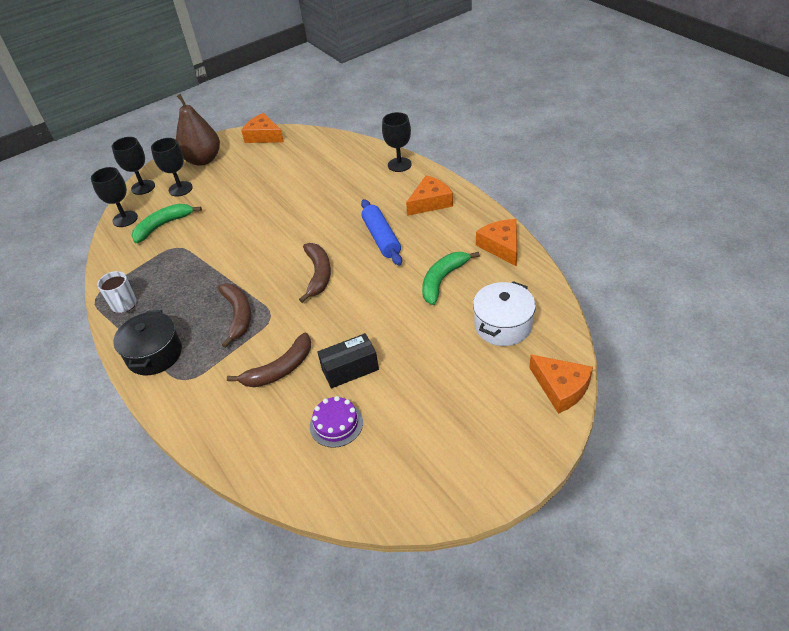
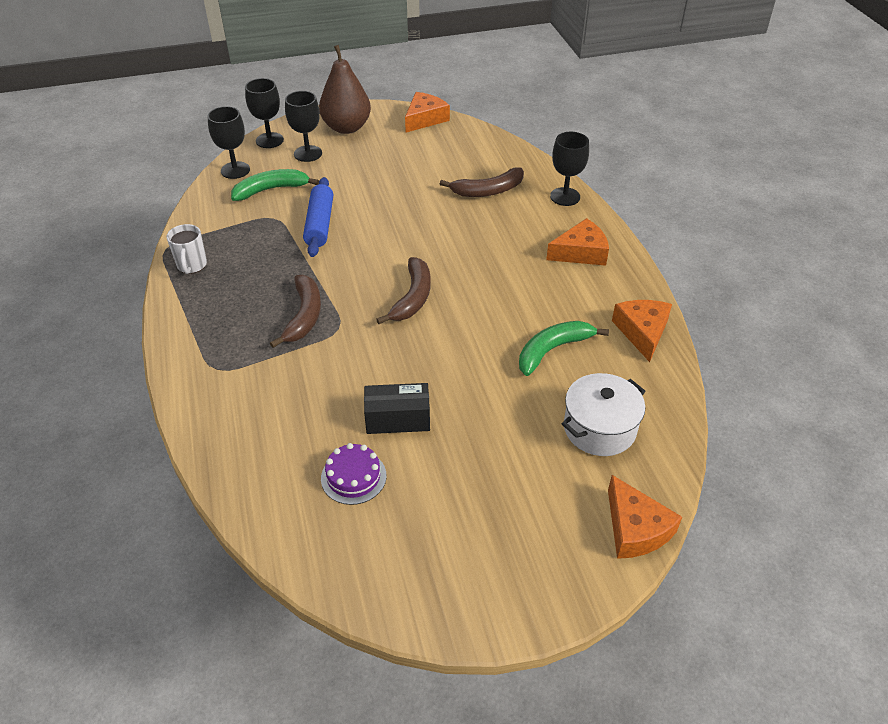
camera: 15 degrees right, 0 degrees up
(154, 354) = (198, 330): black pot -> none
(263, 136) = (425, 119): orange cheese -> orange cheese turned 75 degrees clockwise
(279, 369) = (320, 392): brown banana -> brown banana (488, 191)
(381, 238) = (504, 277): blue rolling pin -> blue rolling pin (320, 224)

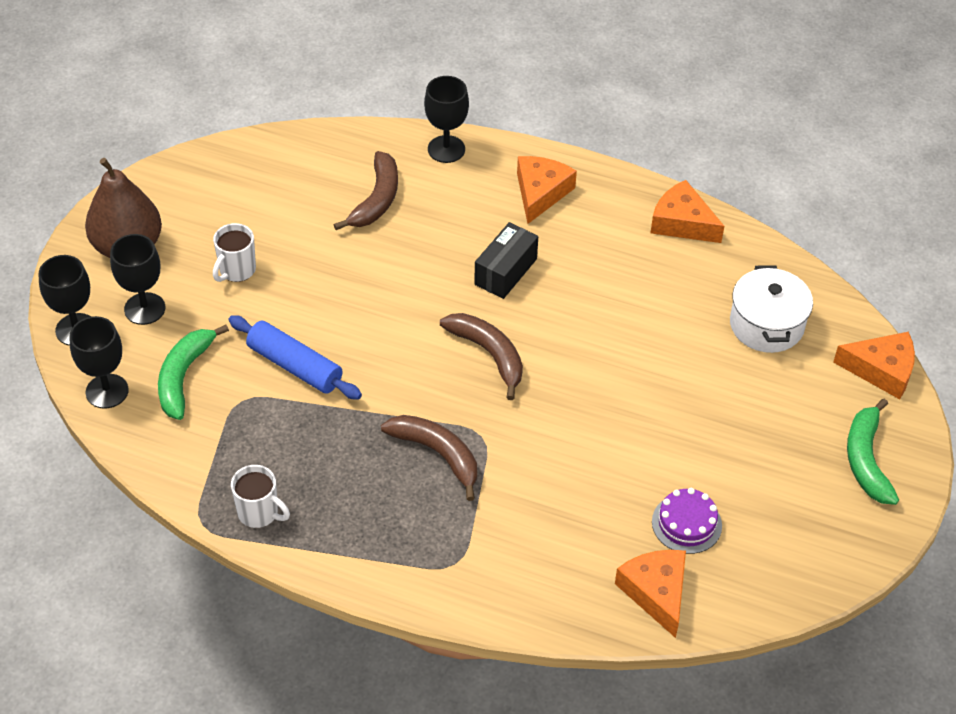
camera: 55 degrees left, 5 degrees up
(371, 169) = (236, 270): none -> white mug
(397, 419) = (643, 455): black box -> black box (505, 272)
(425, 119) = (187, 171): orange cheese -> orange cheese (656, 592)
(553, 350) = (651, 296): green banana -> green banana (866, 460)

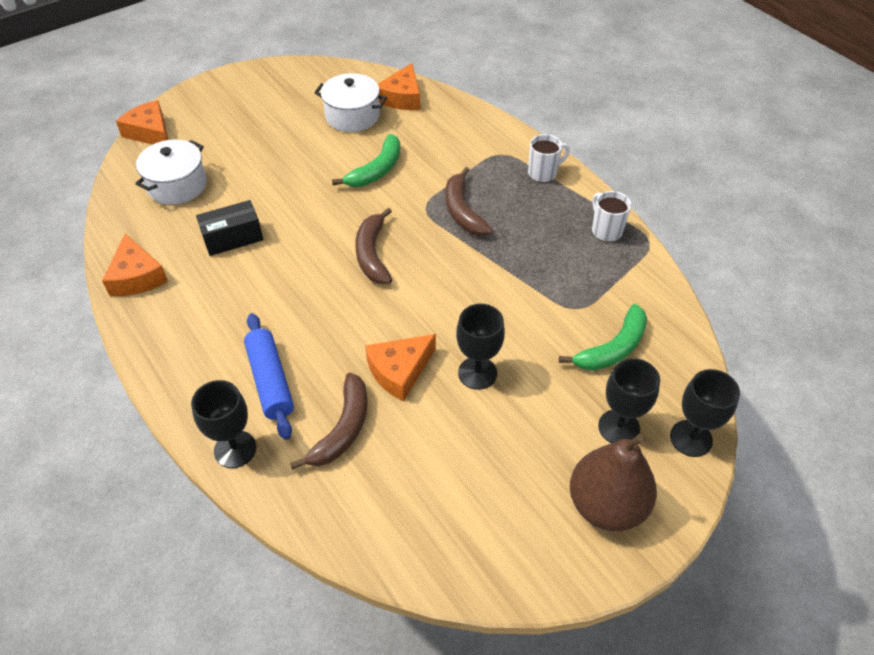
camera: 145 degrees left, 0 degrees up
(107, 391) = (683, 367): black goblet -> black goblet (477, 373)
(236, 270) = (516, 423): white mug -> white mug (543, 173)
(295, 366) = (519, 314): blue rolling pin -> blue rolling pin (270, 381)
(376, 199) = (343, 429): brown banana -> brown banana turned 150 degrees clockwise
(505, 272) = (301, 306): black box -> black box (233, 238)
(540, 193) = (205, 358): orange cheese -> orange cheese (399, 371)
(686, 523) = (352, 116): purple cake -> white pot
(866, 460) = (222, 100): green banana -> green banana (376, 170)

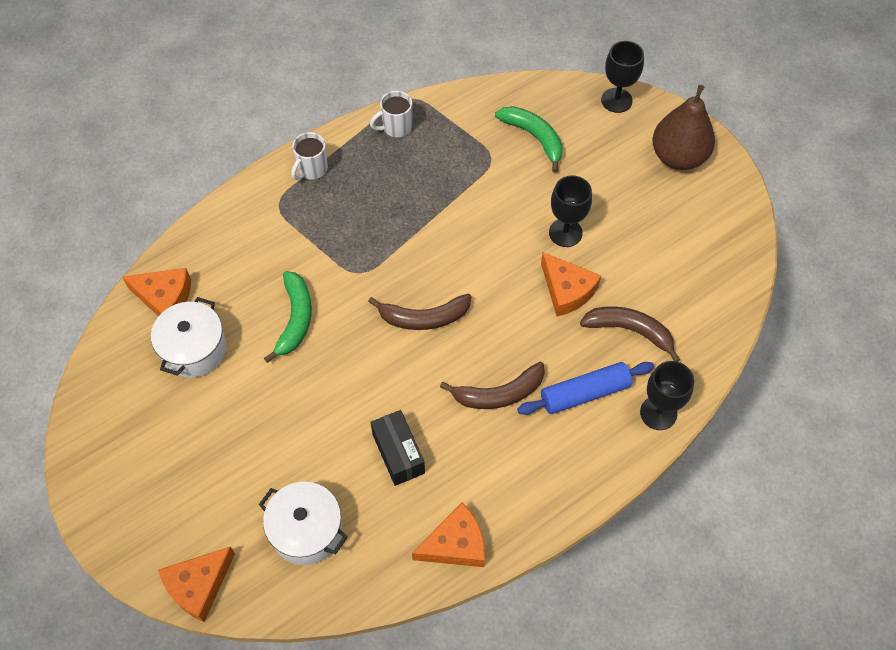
camera: 90 degrees left, 10 degrees up
(376, 170) = (295, 319): green banana -> green banana turned 60 degrees clockwise
(462, 211) = (364, 240): brown banana -> brown banana (499, 394)
(543, 173) = (312, 169): white mug -> white mug turned 120 degrees counterclockwise
(619, 427) = (611, 142): black goblet -> none

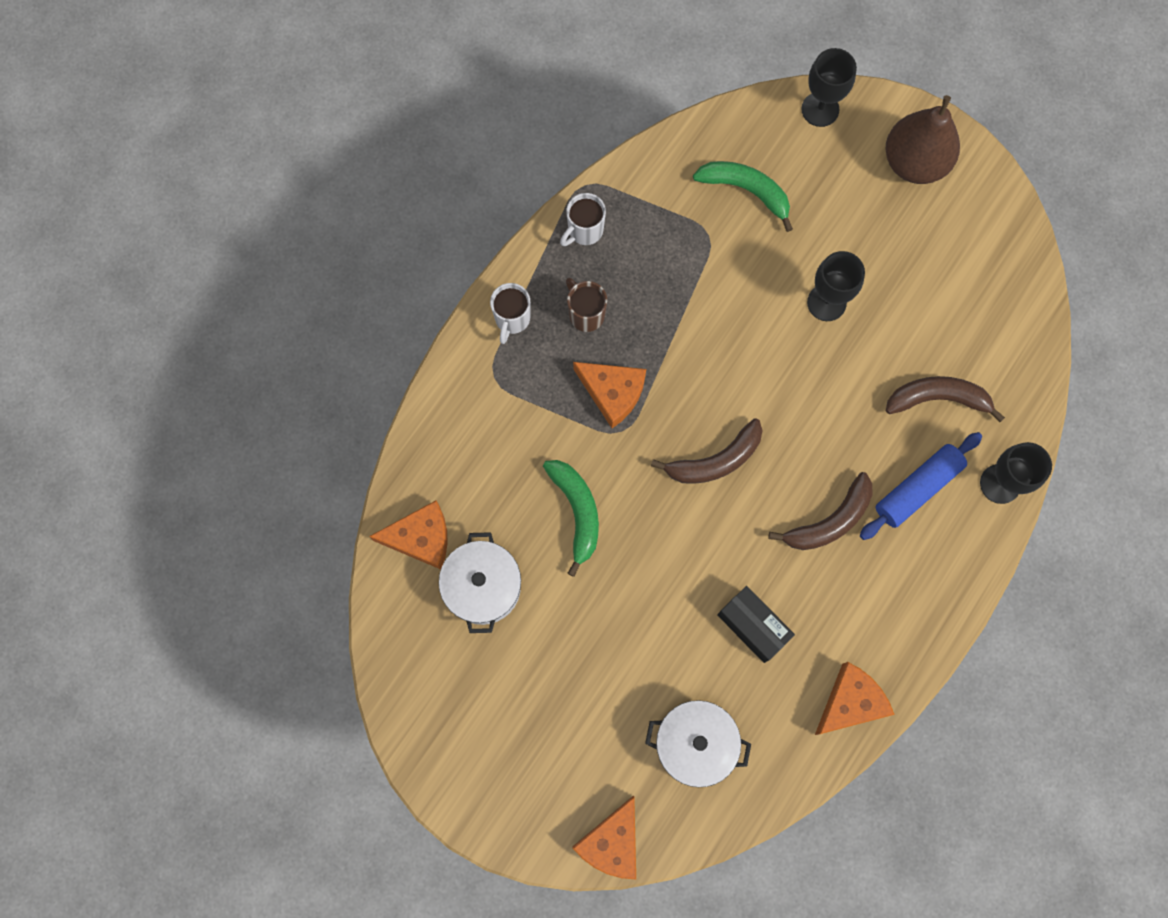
camera: 20 degrees left, 15 degrees up
(370, 183) = (586, 314): none -> brown mug
(567, 290) = (854, 373): orange cheese -> orange cheese (612, 393)

